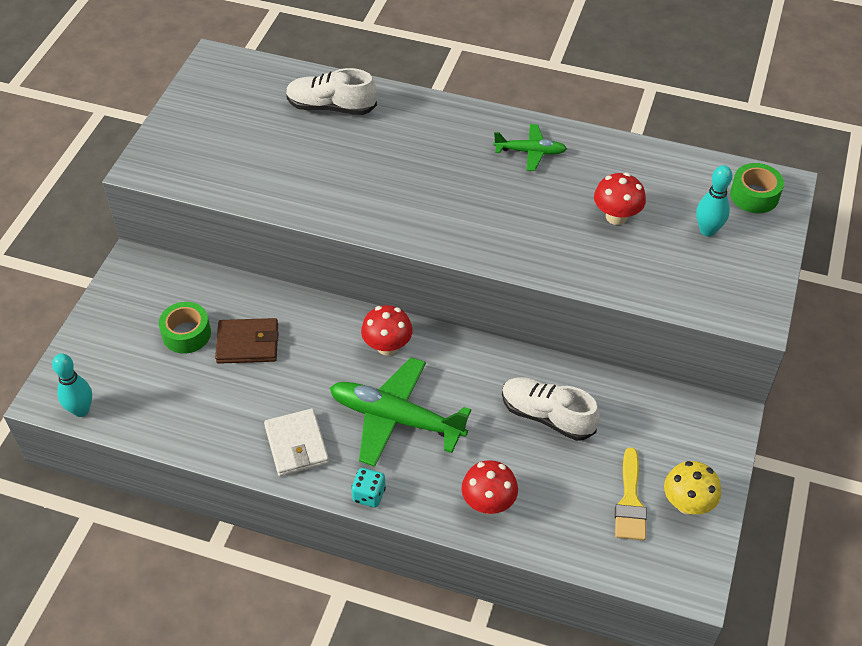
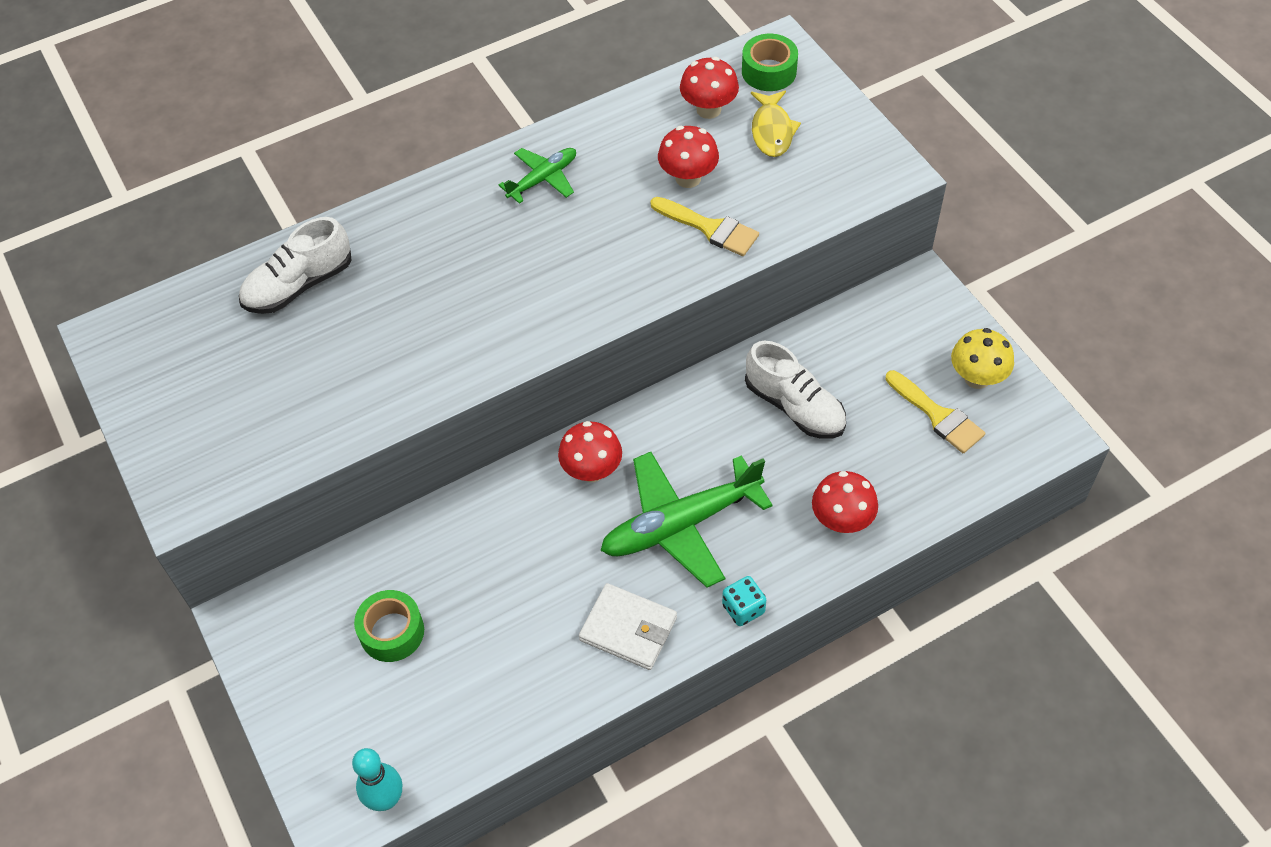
camera: 45 degrees left, 5 degrees up
(248, 343) = (463, 585): brown wallet -> none
(547, 416) = (794, 406): white shoe -> white shoe turned 120 degrees counterclockwise
(590, 254) = (710, 228): none -> yellow brush
(683, 188) = (708, 109): none -> red mushroom
(707, 230) = (772, 131): turquoise bowling pin -> yellow fish

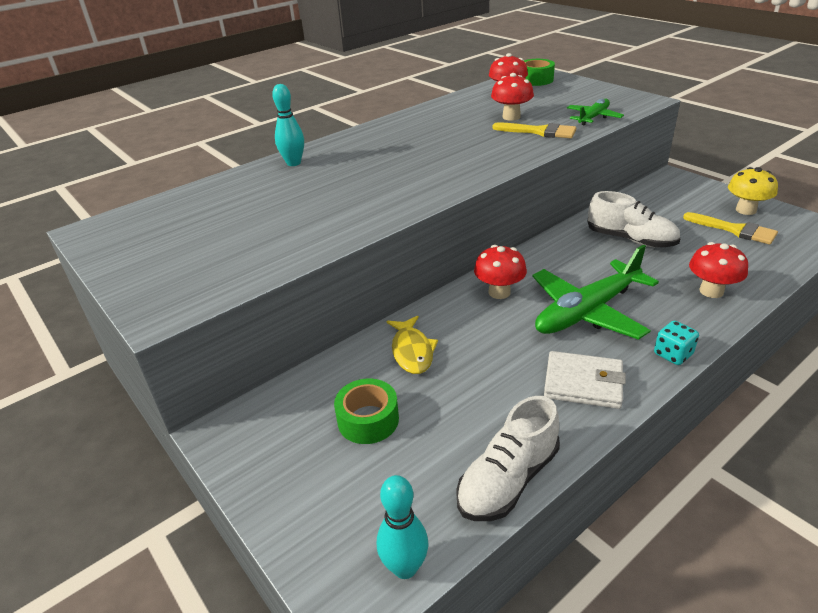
camera: 10 degrees left, 20 degrees down
(299, 285) = (247, 189): white shoe -> white shoe (508, 480)
(365, 235) = (293, 163): none -> turquoise bowling pin
(542, 179) = (412, 128): green plane -> green plane (593, 118)
(772, 131) = (553, 96): yellow fish -> yellow fish (412, 351)

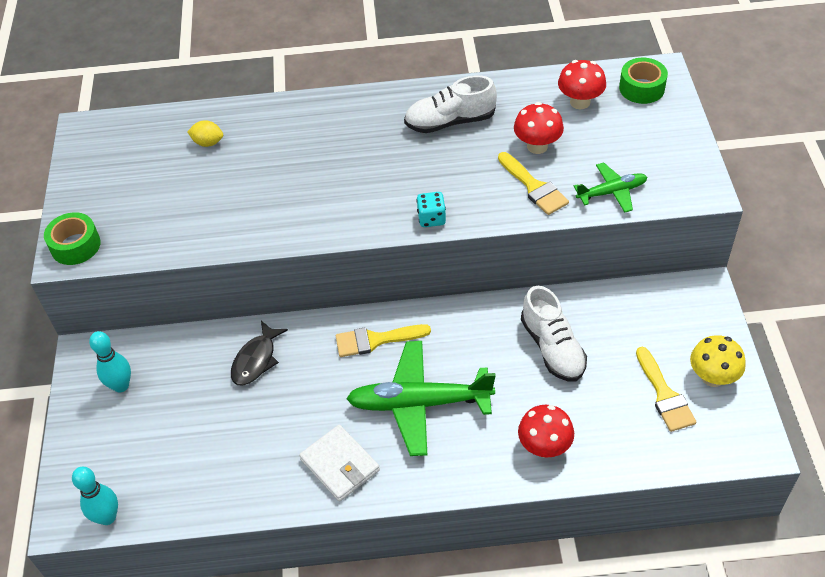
camera: 35 degrees right, 15 degrees up
(237, 196) = (208, 143): none -> yellow lemon
(293, 163) = (286, 117): turquoise bowling pin -> turquoise bowling pin (121, 385)
(368, 420) = (176, 401): green tape -> green tape (75, 245)
(412, 351) = (256, 360): yellow fish -> black fish
(499, 292) = (375, 340): red mushroom -> yellow brush
(508, 480) = (214, 503): white shoe -> white shoe (450, 122)
(673, 354) = (433, 484): turquoise dice -> turquoise dice (431, 218)

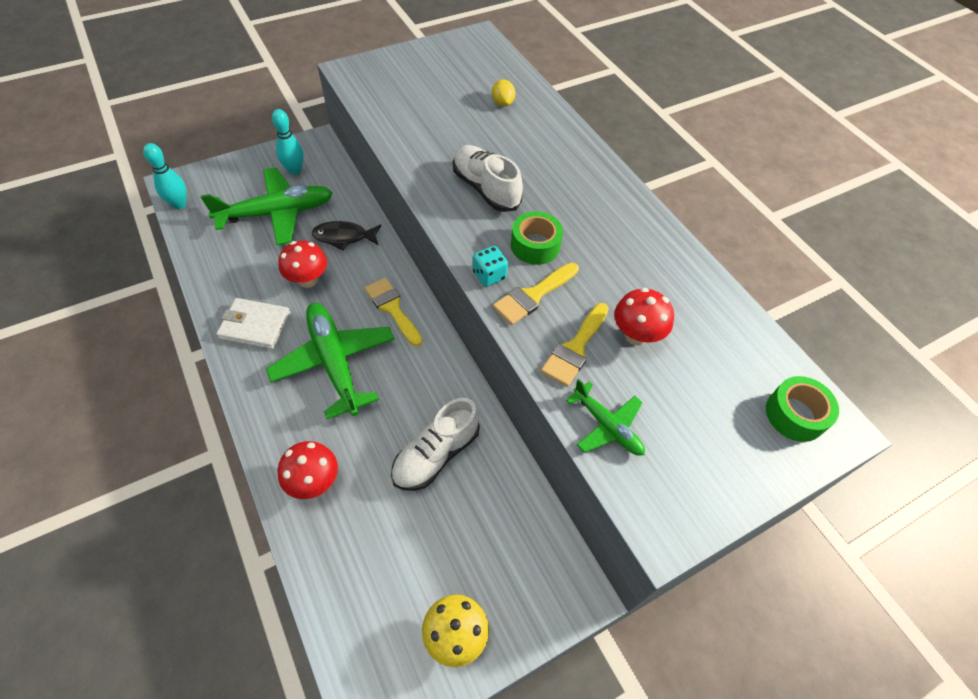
camera: 60 degrees right, 5 degrees up
(75, 245) = (360, 72): green tape -> green tape (535, 245)
(182, 417) = (276, 213): none -> green plane
(340, 465) = (255, 326): white wallet -> white wallet turned 75 degrees clockwise
(450, 122) = (626, 252): white shoe -> white shoe (486, 189)
(580, 102) = (728, 357): red mushroom -> red mushroom (308, 280)
(664, 395) = (413, 585): yellow brush -> yellow brush (533, 296)

